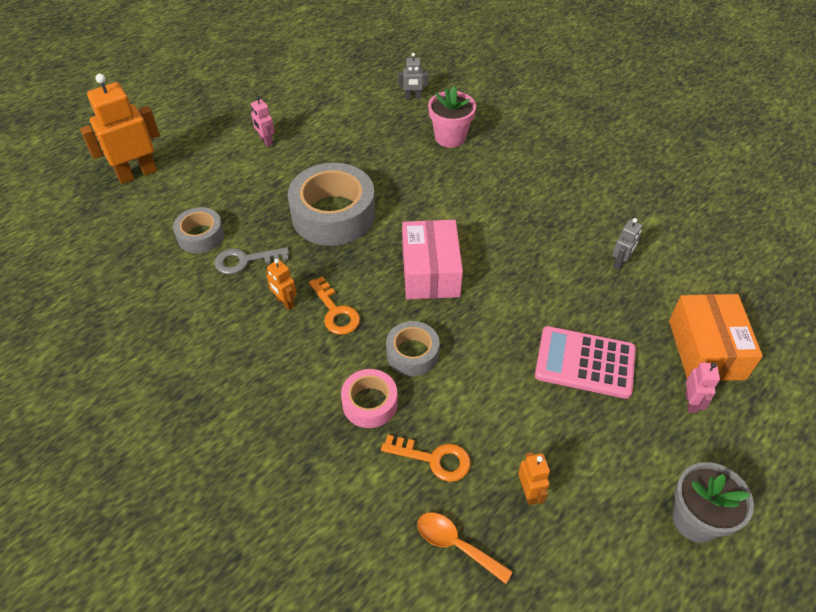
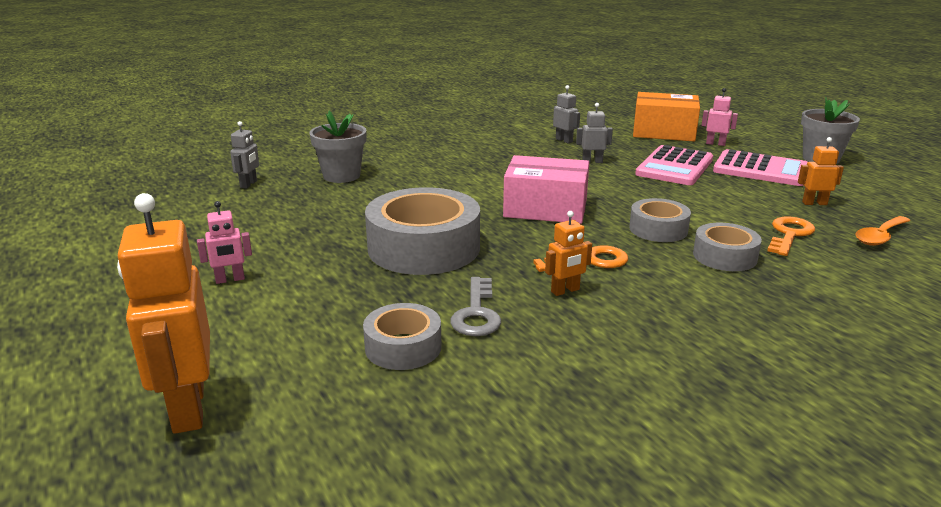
camera: 75 degrees left, 25 degrees down
(370, 403) = (724, 256): pink tape -> grey tape
(450, 137) = (341, 176): pink flower pot -> grey flower pot
(565, 292) = (592, 162): none -> grey robot
(617, 446) = (760, 170): none -> pink calculator

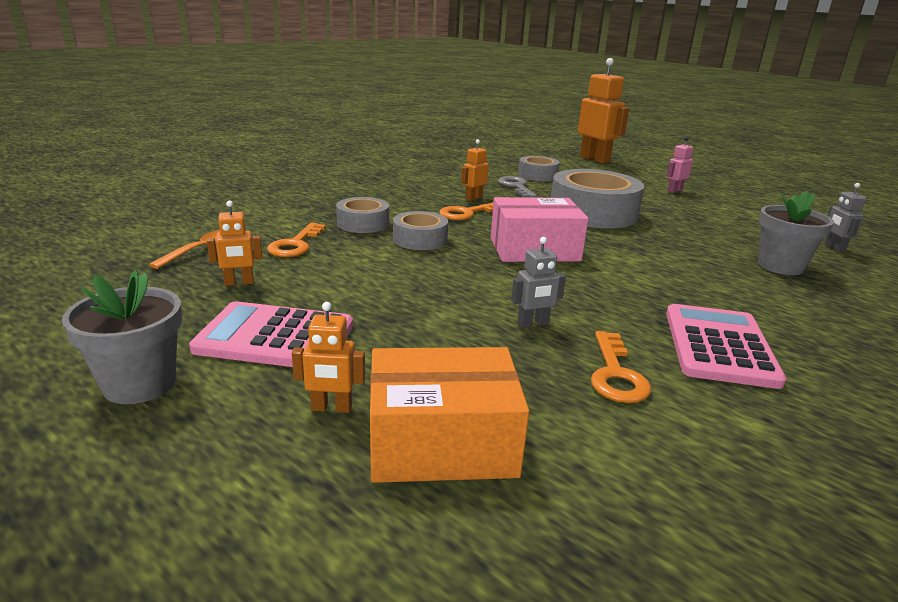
camera: 160 degrees right, 0 degrees up
(564, 140) = (616, 374): grey robot -> orange key
(674, 167) = (410, 327): pink calculator -> pink calculator (719, 346)
(715, 144) = (331, 408): pink robot -> orange robot

